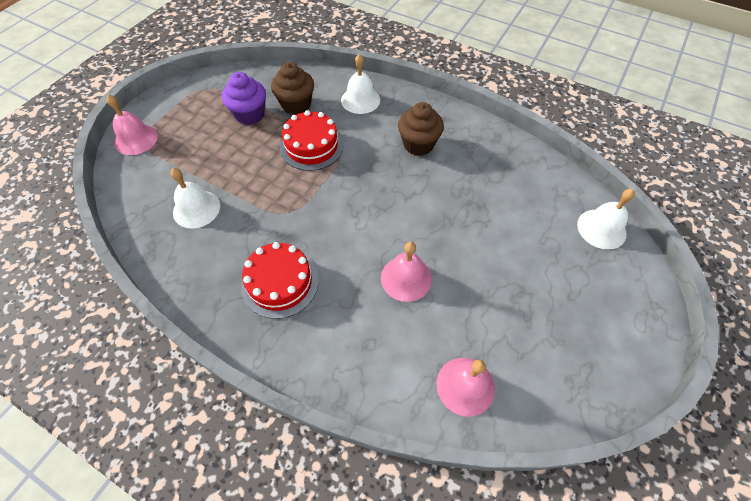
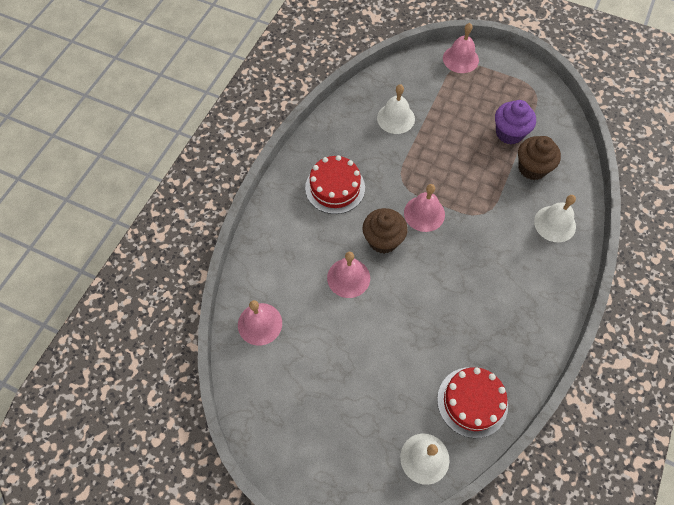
camera: 85 degrees right, 5 degrees up
(311, 146) = (480, 189): red cake -> red cake (472, 402)
(332, 197) = (424, 213): none -> pink bell
(418, 144) = (503, 282): brown cupcake -> brown cupcake (383, 240)

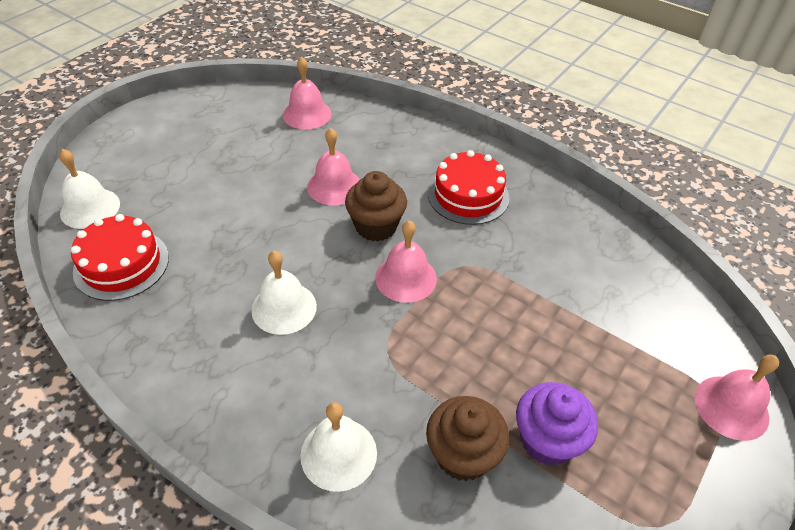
camera: 100 degrees right, 15 degrees down
(395, 118) = (586, 281): white bell -> white bell (284, 308)

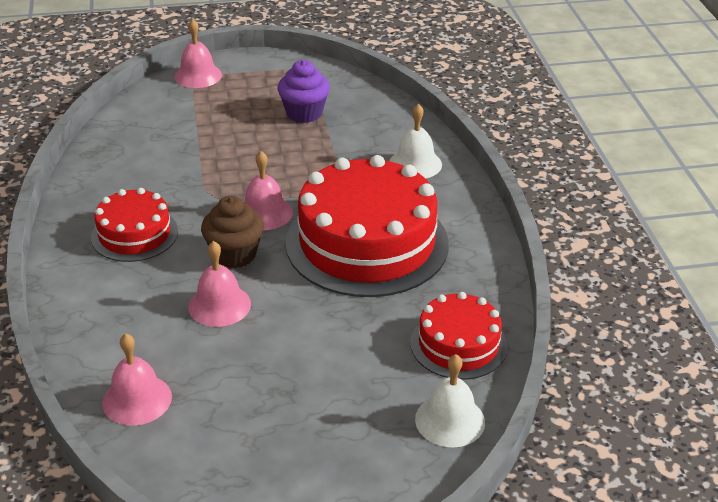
camera: 135 degrees left, 10 degrees down
(284, 308) = (367, 243): white bell -> red cake
(462, 455) = (353, 131): brown cupcake -> none

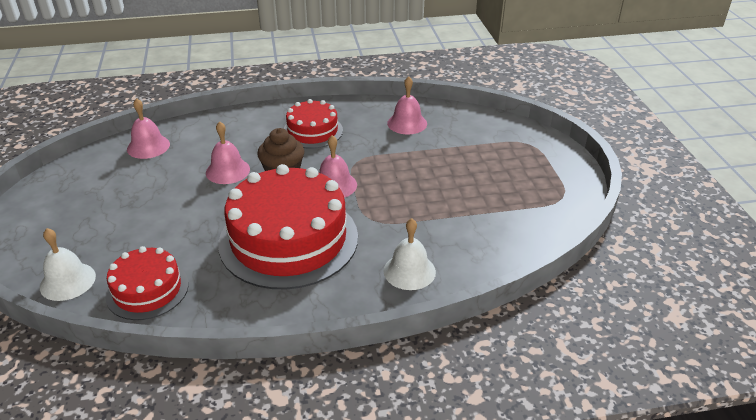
camera: 90 degrees right, 0 degrees up
(198, 75) = (535, 141): pink bell -> pink bell (407, 123)
(304, 113) = (487, 201): purple cupcake -> none

